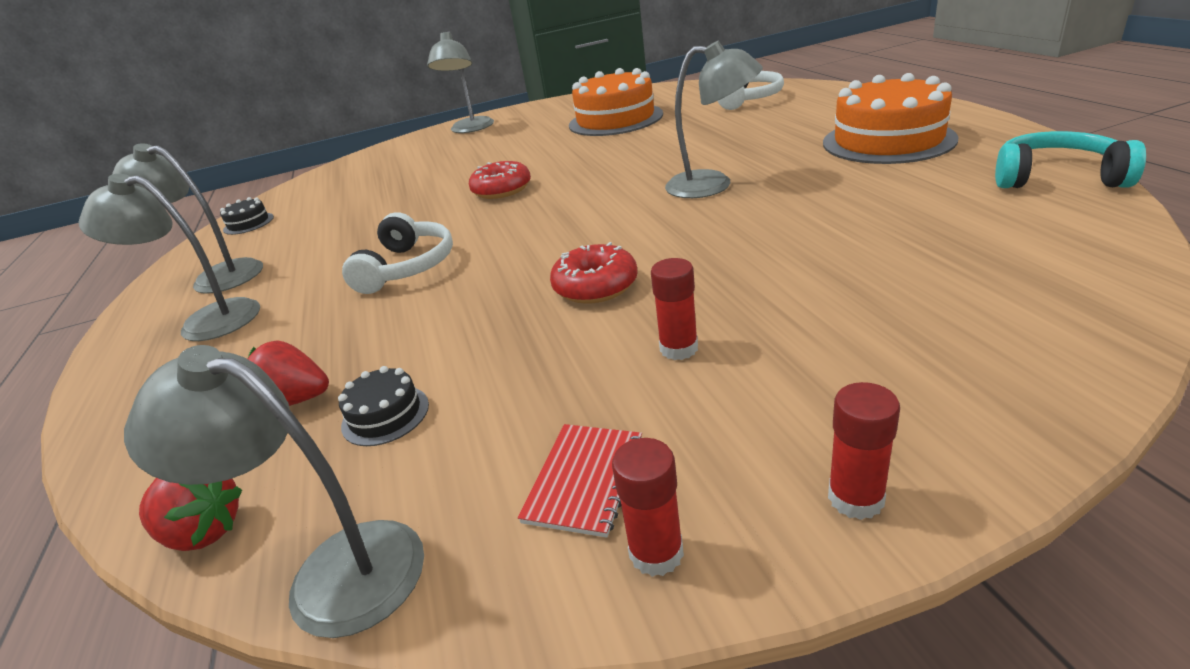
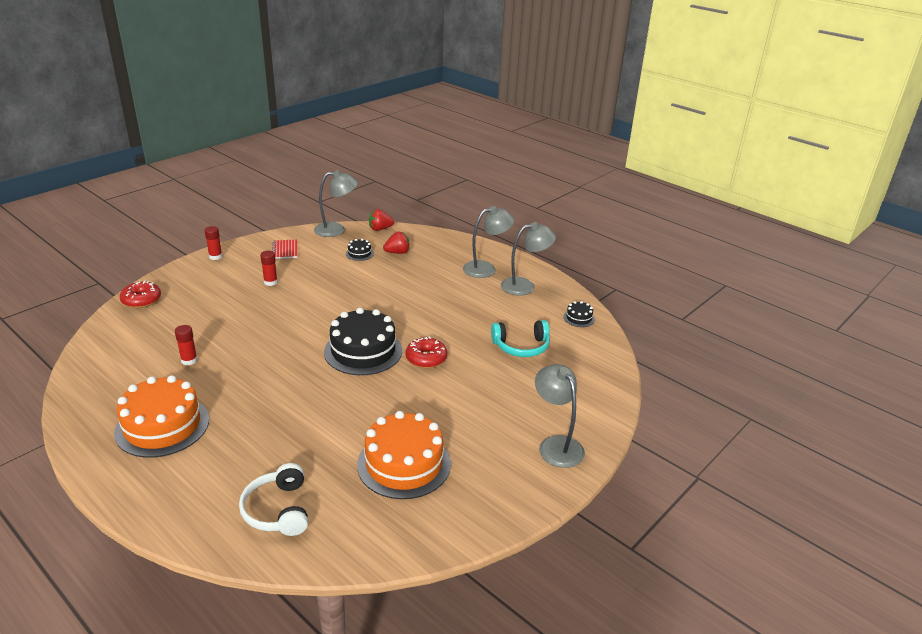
camera: 145 degrees right, 0 degrees up
(407, 267) = (421, 300): white headphones -> none
(576, 201) = (363, 351): none -> black cake
(595, 286) = (316, 301): red donut -> red donut (141, 300)
(656, 552) = (261, 242): red glue stick -> red glue stick (189, 360)
(712, 185) = (280, 370): grey lamp -> none
(1056, 178) = (85, 386): turquoise headphones -> turquoise headphones (521, 346)

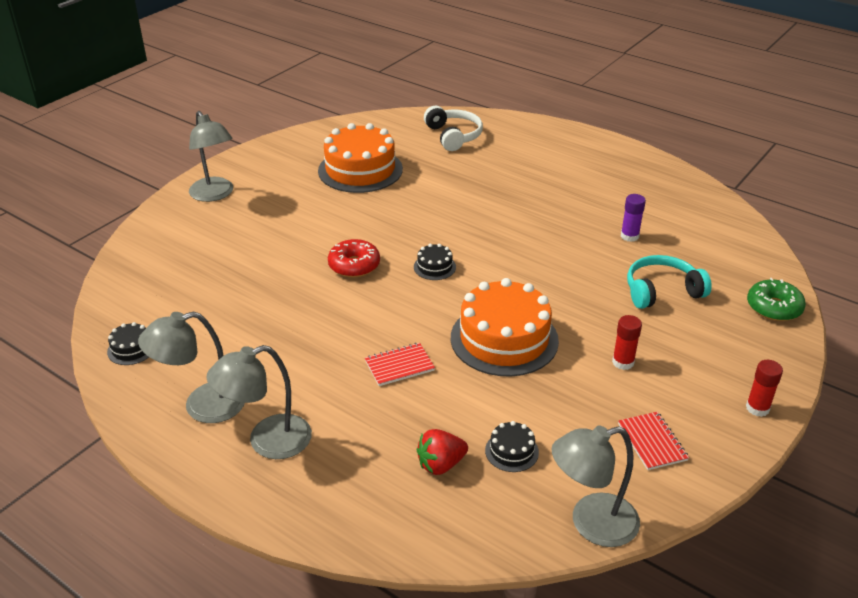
camera: 175 degrees right, 5 degrees up
(141, 300) = (773, 307): red donut -> green donut
(162, 426) = (596, 178): orange cake -> orange cake (504, 339)
(189, 360) = (629, 236): red glue stick -> purple glue stick
(363, 351) = (434, 267): black cake -> black cake, size x0.43
(380, 229) = (499, 541): red strawberry -> none
(407, 293) = (399, 366): none -> red notebook
(521, 346) = (230, 294): turquoise headphones -> turquoise headphones (662, 291)

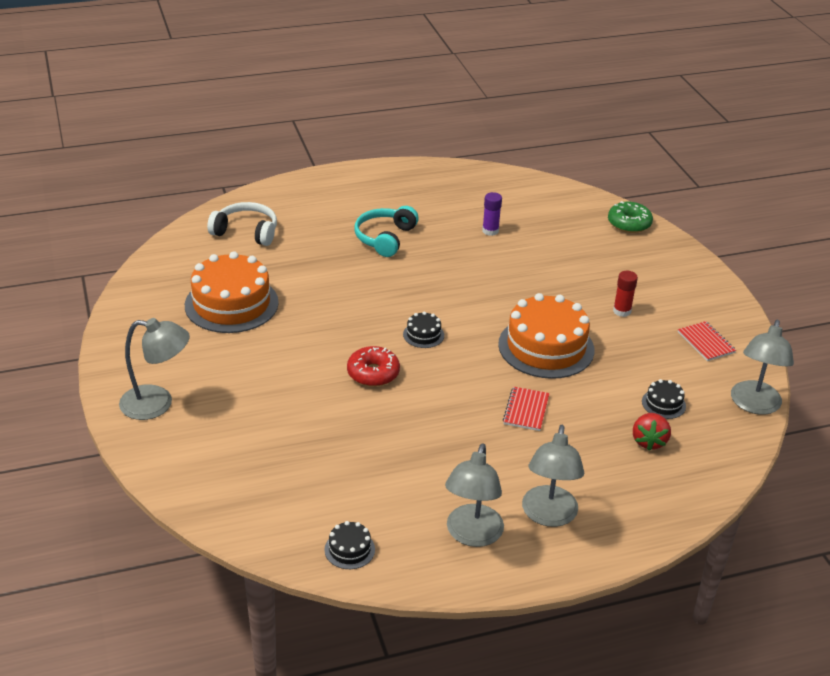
camera: 55 degrees left, 0 degrees up
(652, 442) = (706, 342): red notebook -> red notebook turned 45 degrees clockwise
(662, 291) = (566, 254): turquoise headphones -> turquoise headphones (385, 238)
(757, 408) = (713, 286): red glue stick -> none

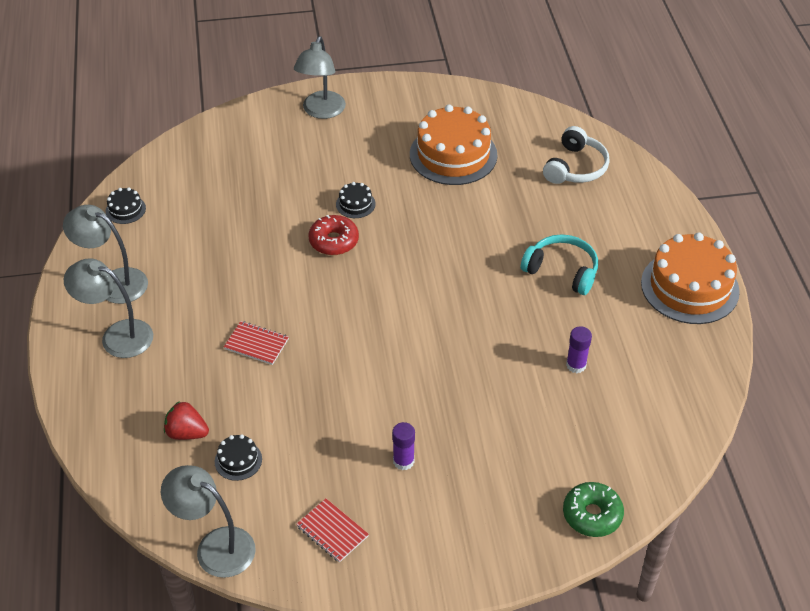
camera: 100 degrees right, 10 degrees up
(423, 335) = (386, 283): black cake -> black cake (355, 204)
(546, 347) = (350, 378): orange cake -> orange cake (689, 287)
(622, 311) = (403, 461): red glue stick -> purple glue stick
(706, 342) = (332, 531): red notebook -> red notebook turned 60 degrees clockwise

